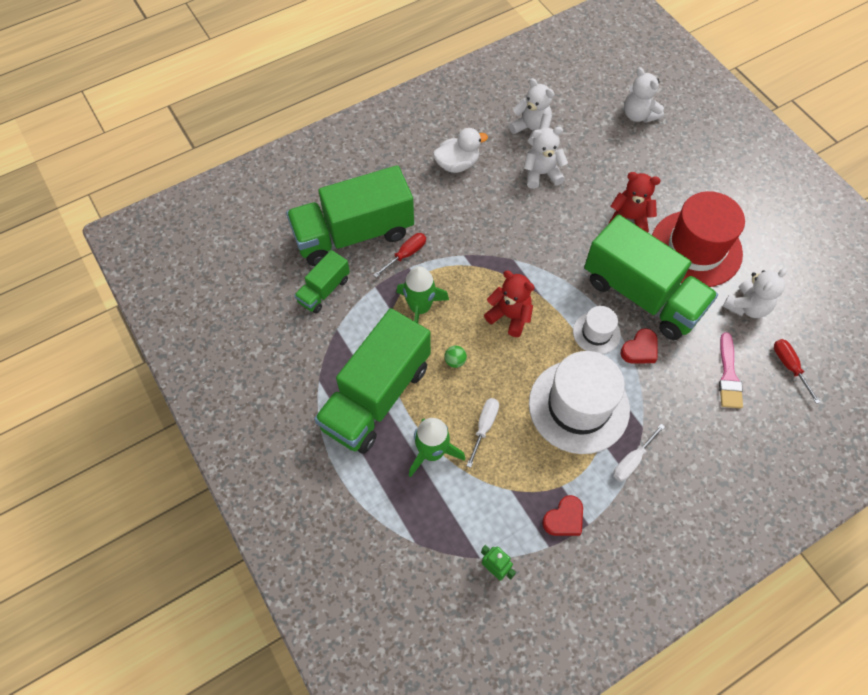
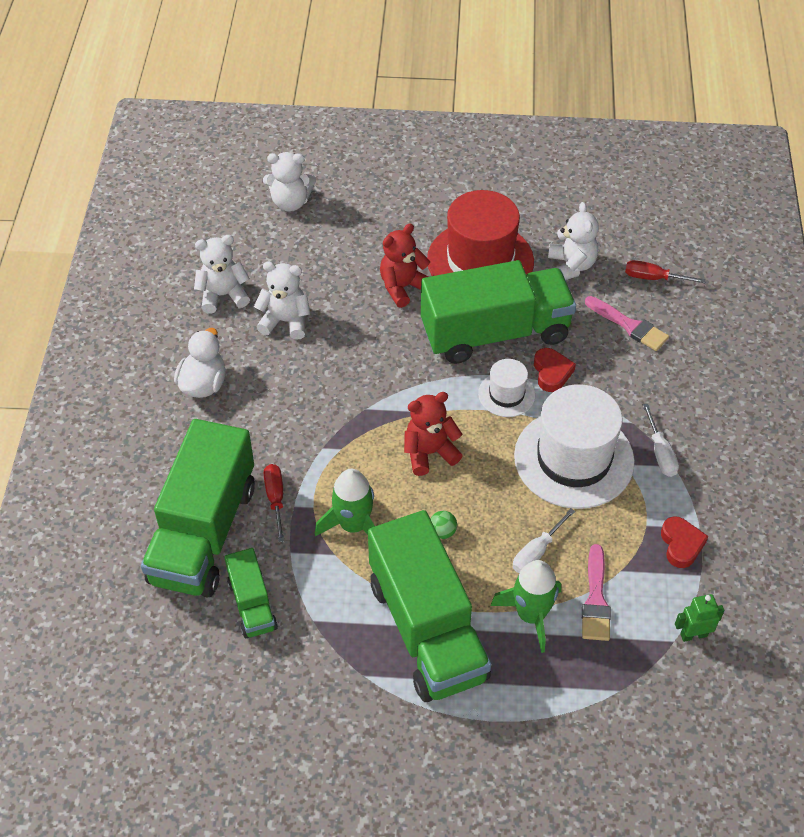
camera: 55 degrees left, 10 degrees down
(475, 486) = (595, 599): none -> pink brush
(484, 427) = (537, 551): white screwdriver -> white screwdriver turned 105 degrees counterclockwise
(541, 174) = (285, 321): white teddy bear -> white teddy bear turned 75 degrees clockwise

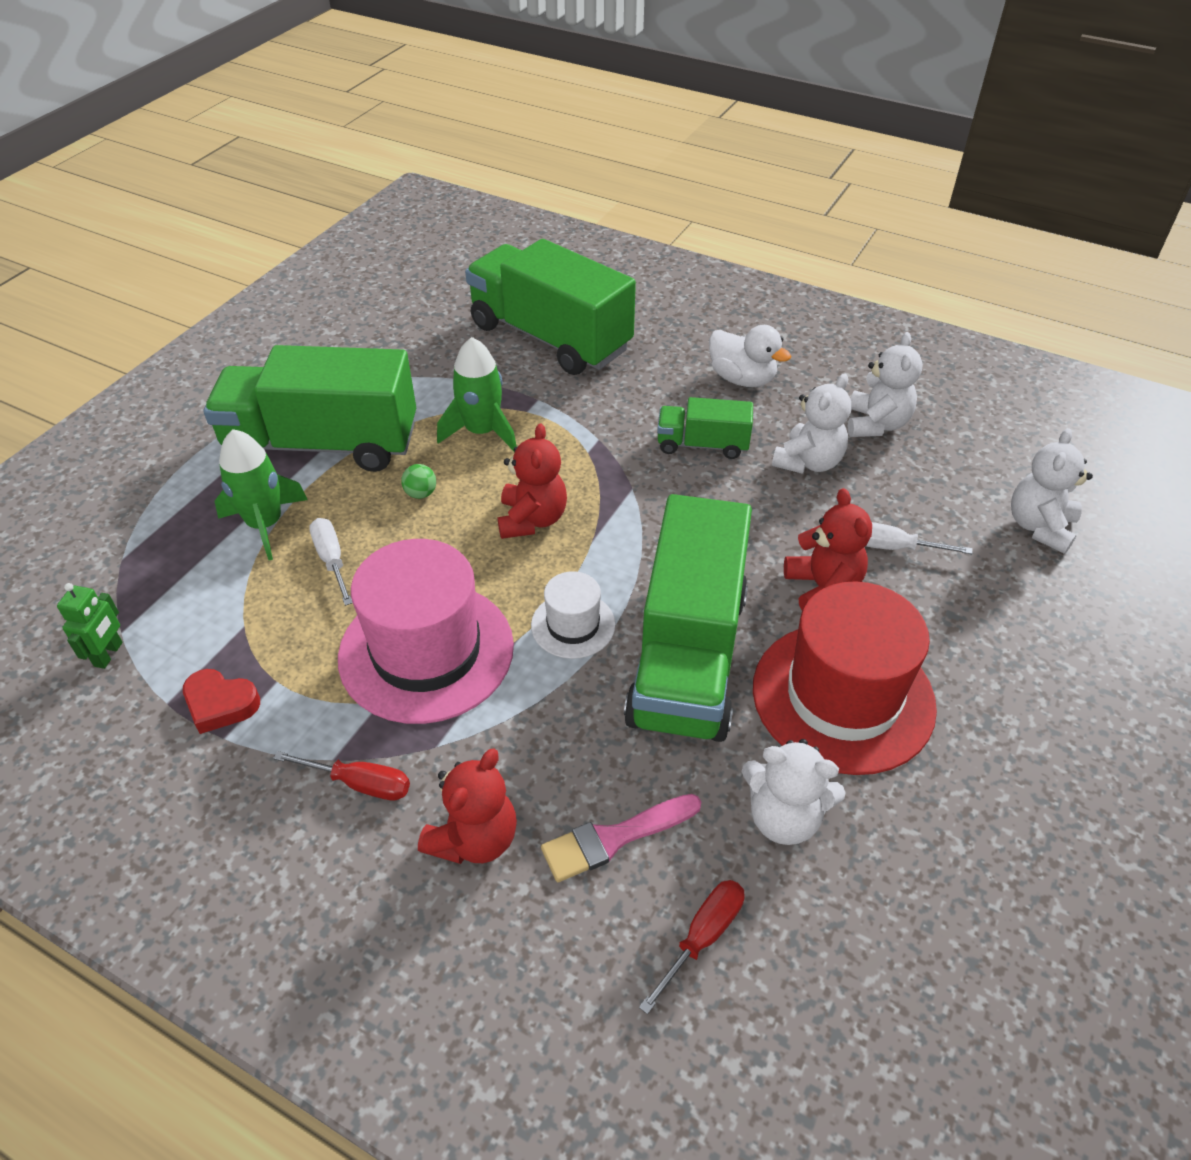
camera: 115 degrees right, 5 degrees down
(252, 604) = (449, 346): green truck -> green truck (702, 445)
(275, 499) = (555, 389): red screwdriver -> red screwdriver (359, 783)
(551, 372) = (580, 691): red heart -> none
(574, 459) = (426, 651): white hat -> pink hat
(595, 599) = (232, 586): pink brush -> none
(660, 452) = (364, 754): white screwdriver -> white screwdriver (893, 547)
(670, 380) = (474, 838): none -> red teddy bear

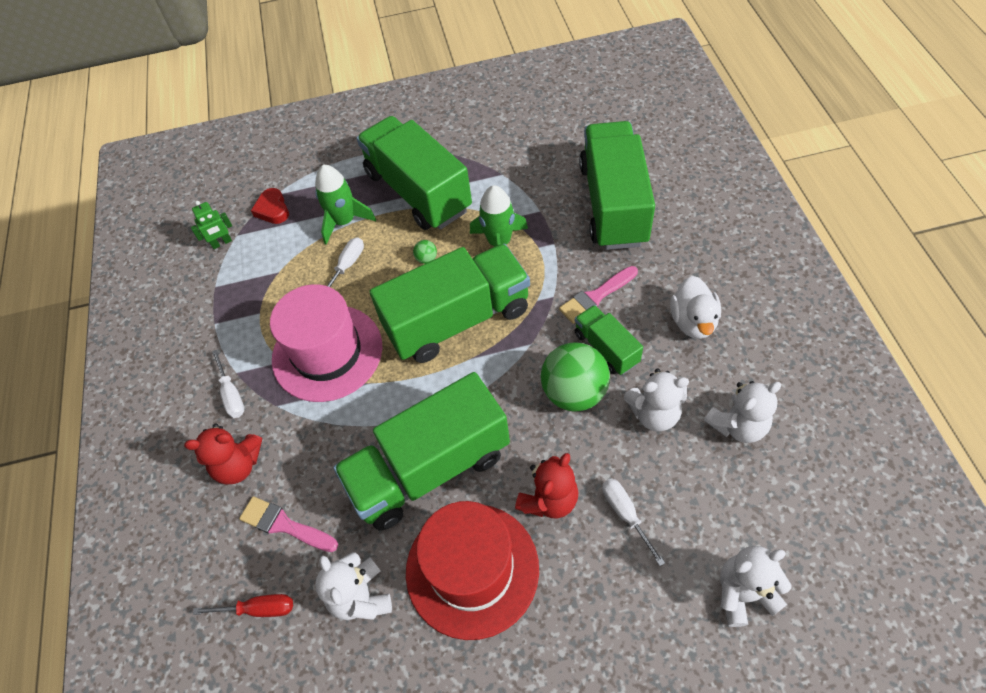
camera: 55 degrees right, 10 degrees up
(220, 704) = (230, 305): red heart -> red heart (273, 209)
(359, 783) = (231, 394): red screwdriver -> white screwdriver
(532, 519) = (457, 319): red teddy bear -> green truck
(573, 625) = (401, 399): white hat -> none
(637, 414) = (596, 296): none -> pink brush
(725, 495) = (574, 392): none -> green ball

